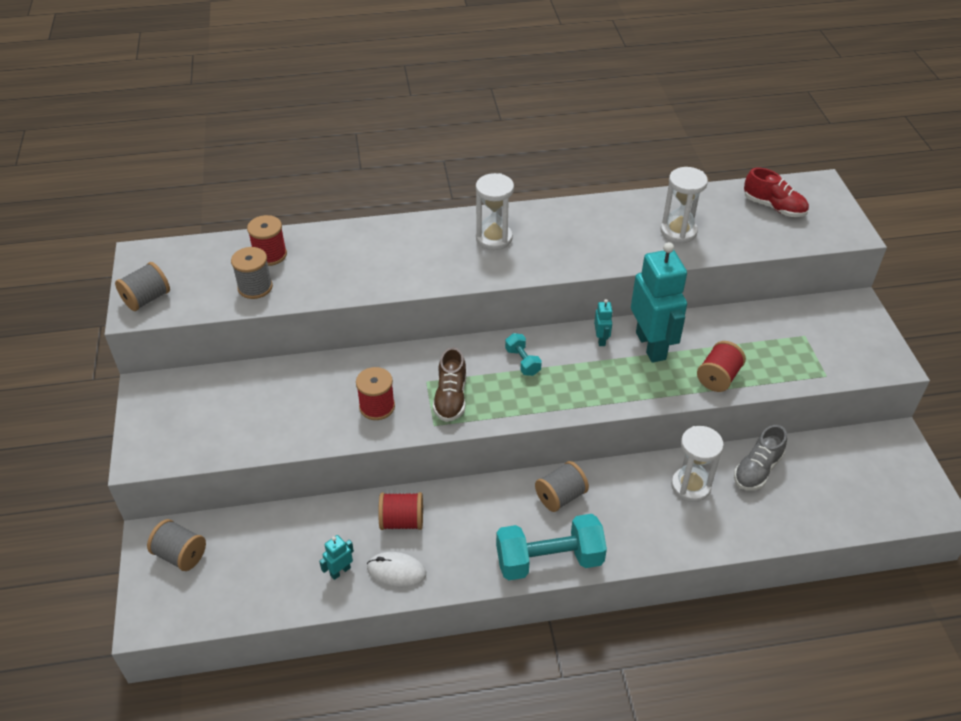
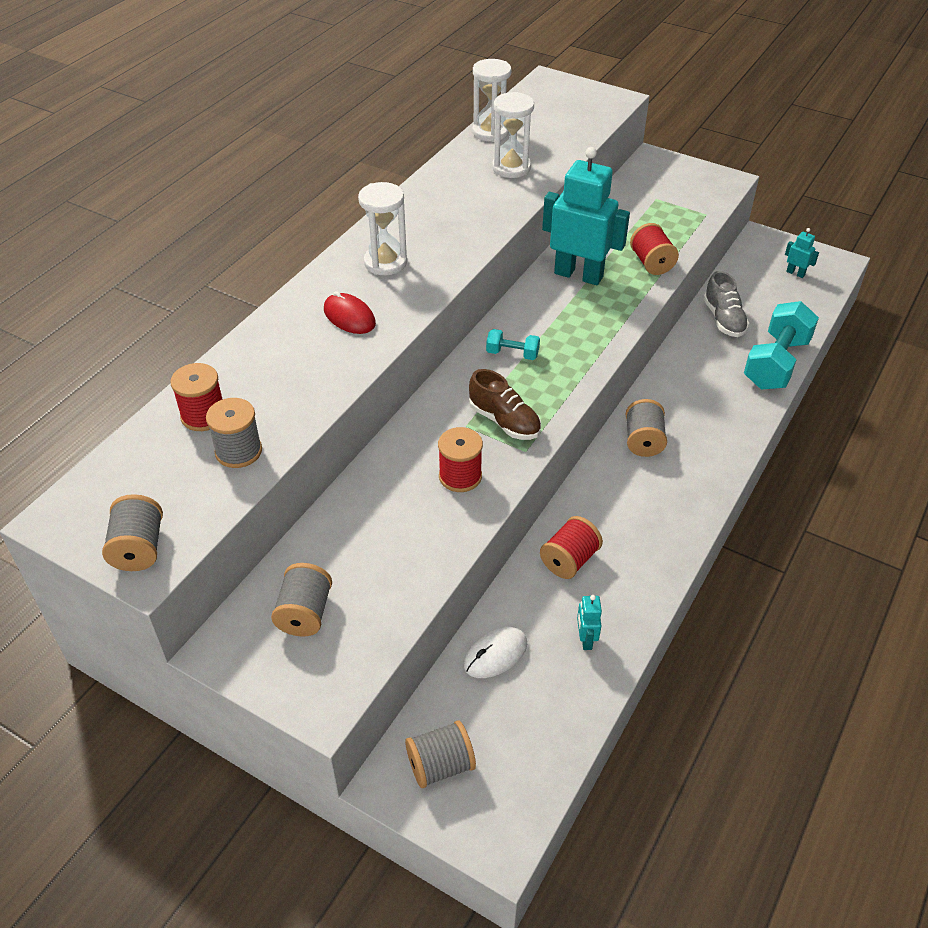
camera: 50 degrees left, 0 degrees up
(200, 407) = (305, 613): none -> grey spool
(396, 571) = (623, 597): white mouse -> white mouse (495, 654)
(421, 256) = (349, 317): none -> red mouse
(549, 560) = (703, 488): turquoise dumbbell -> turquoise dumbbell (776, 363)
(601, 339) = (540, 296): turquoise robot -> turquoise robot (795, 273)
(690, 486) = (705, 362): white hourglass -> white hourglass (490, 132)
(774, 207) = (544, 112): red shoe -> none

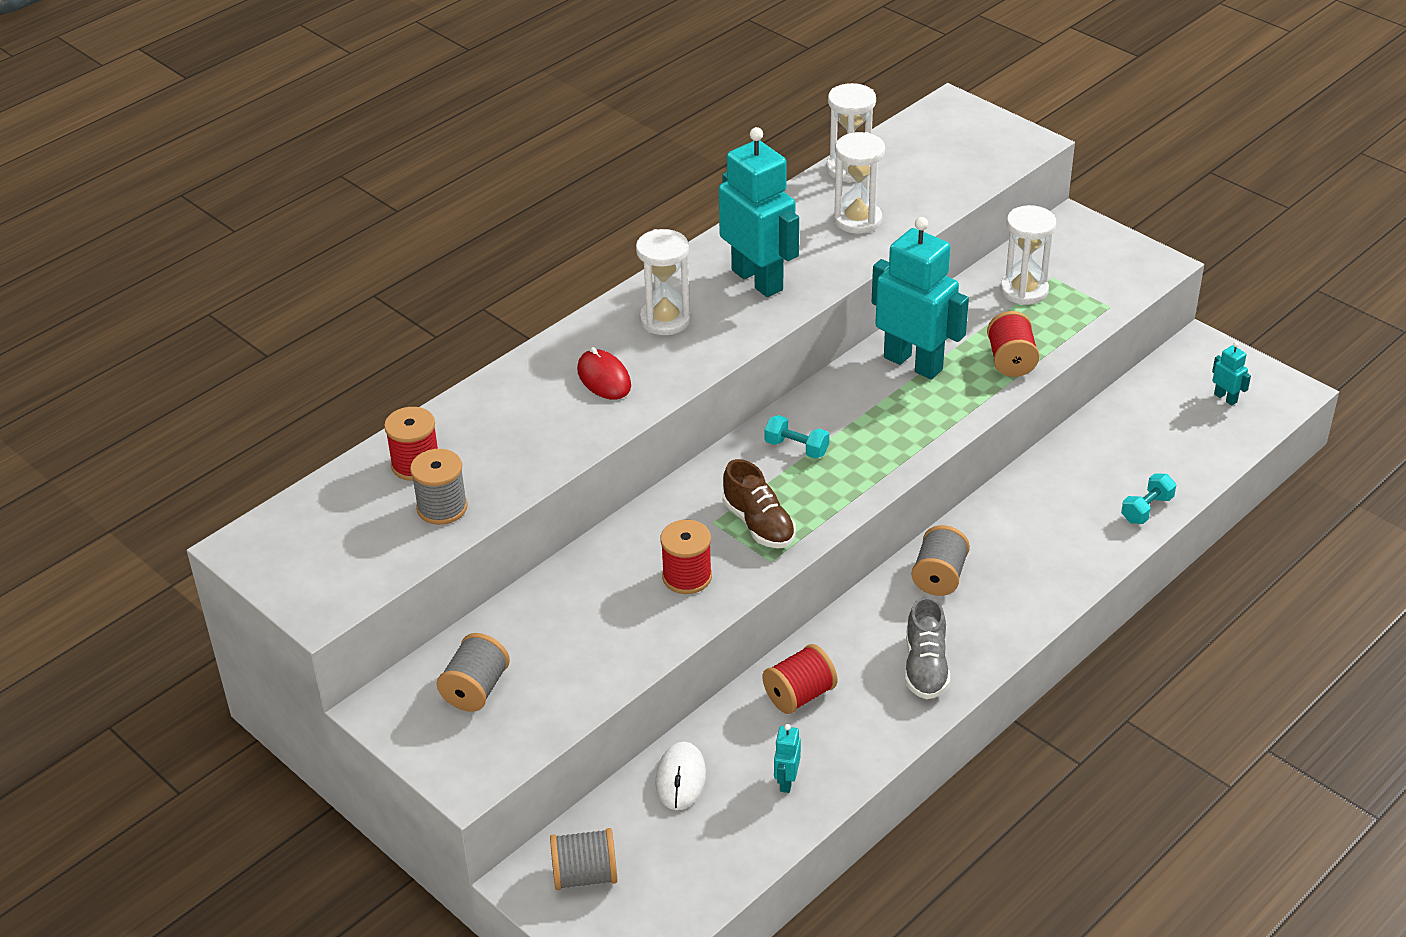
camera: 15 degrees right, 5 degrees down
(139, 548) = (317, 588): grey spool -> none
(450, 222) = (758, 280): none -> turquoise robot
(495, 654) = (680, 778): white mouse -> white mouse turned 60 degrees counterclockwise
(639, 210) = (1024, 290): none -> white hourglass
(723, 319) = (1103, 445): grey shoe -> grey shoe (925, 667)
(776, 363) = (1147, 509): turquoise dumbbell -> turquoise dumbbell, size x0.48

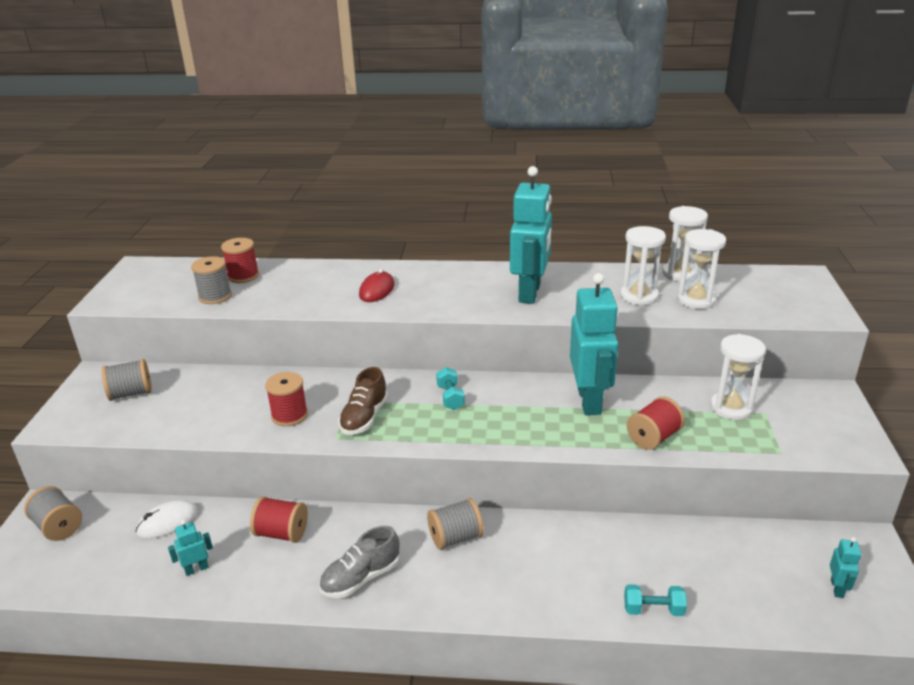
camera: 50 degrees right, 10 degrees down
(665, 320) = (452, 284): white hourglass -> white hourglass (696, 300)

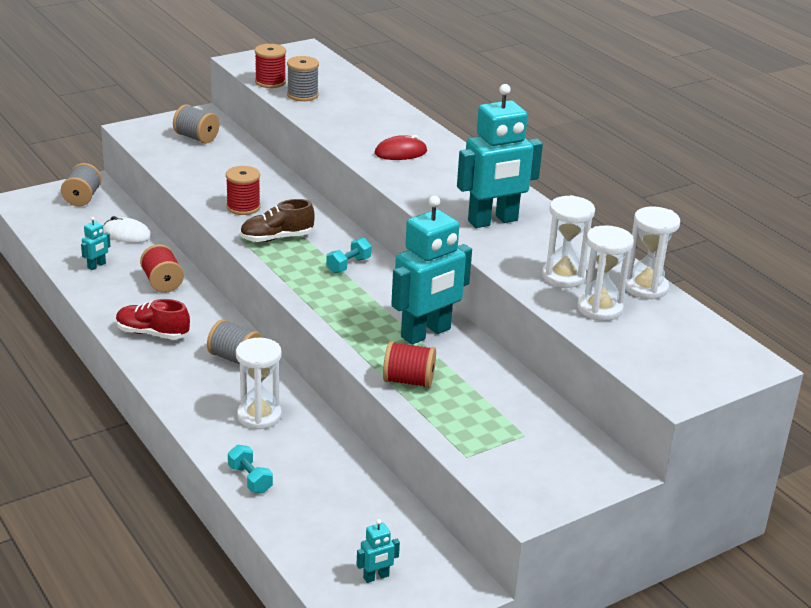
camera: 50 degrees right, 0 degrees up
(196, 569) = (97, 266): turquoise robot -> turquoise robot turned 105 degrees clockwise
(243, 276) = (347, 92): red spool -> red spool (270, 82)
(361, 578) = (152, 333): grey shoe -> red shoe
(731, 408) = (508, 413): white hourglass -> white hourglass (259, 416)

